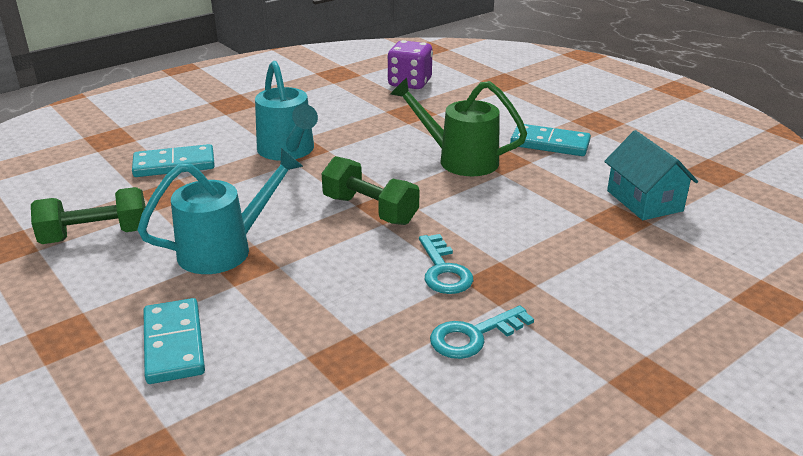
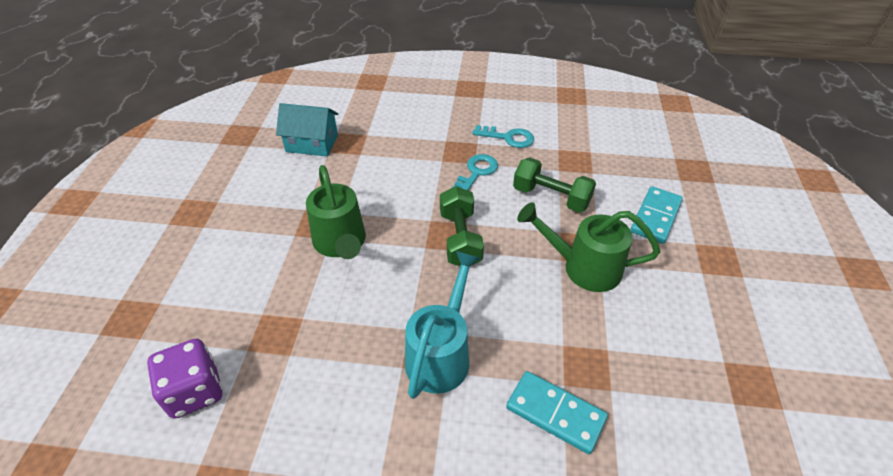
camera: 135 degrees left, 15 degrees up
(96, 236) = (671, 347): green dumbbell -> green dumbbell (551, 197)
(225, 249) = (583, 267): turquoise watering can -> green watering can
(550, 143) = (263, 215): turquoise domino -> none
(644, 201) = (312, 143): turquoise house -> turquoise house turned 75 degrees clockwise

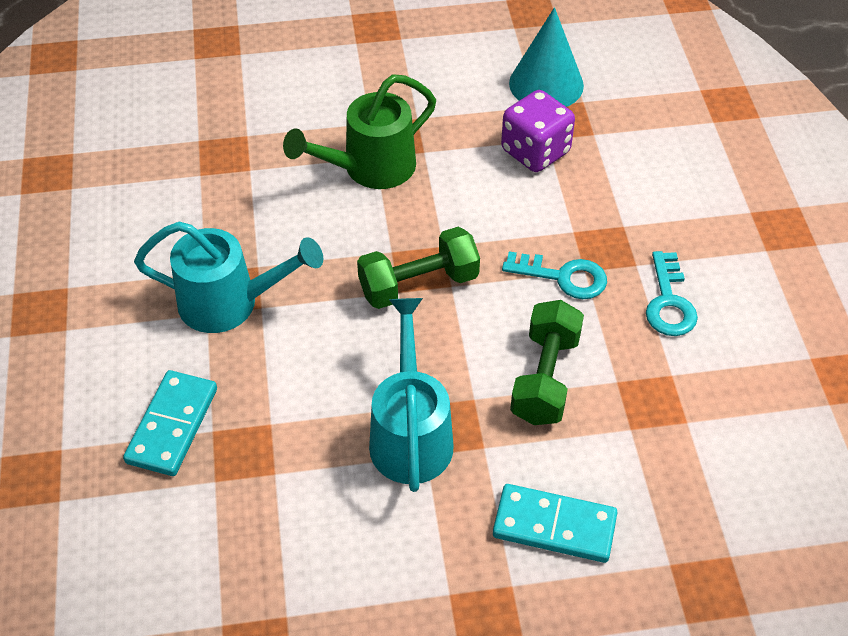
camera: 75 degrees right, 5 degrees up
(195, 391) = (144, 120): purple dice -> purple dice (535, 151)
(312, 143) = (546, 84): turquoise house -> turquoise cone
(583, 267) = (410, 433): green watering can -> turquoise watering can

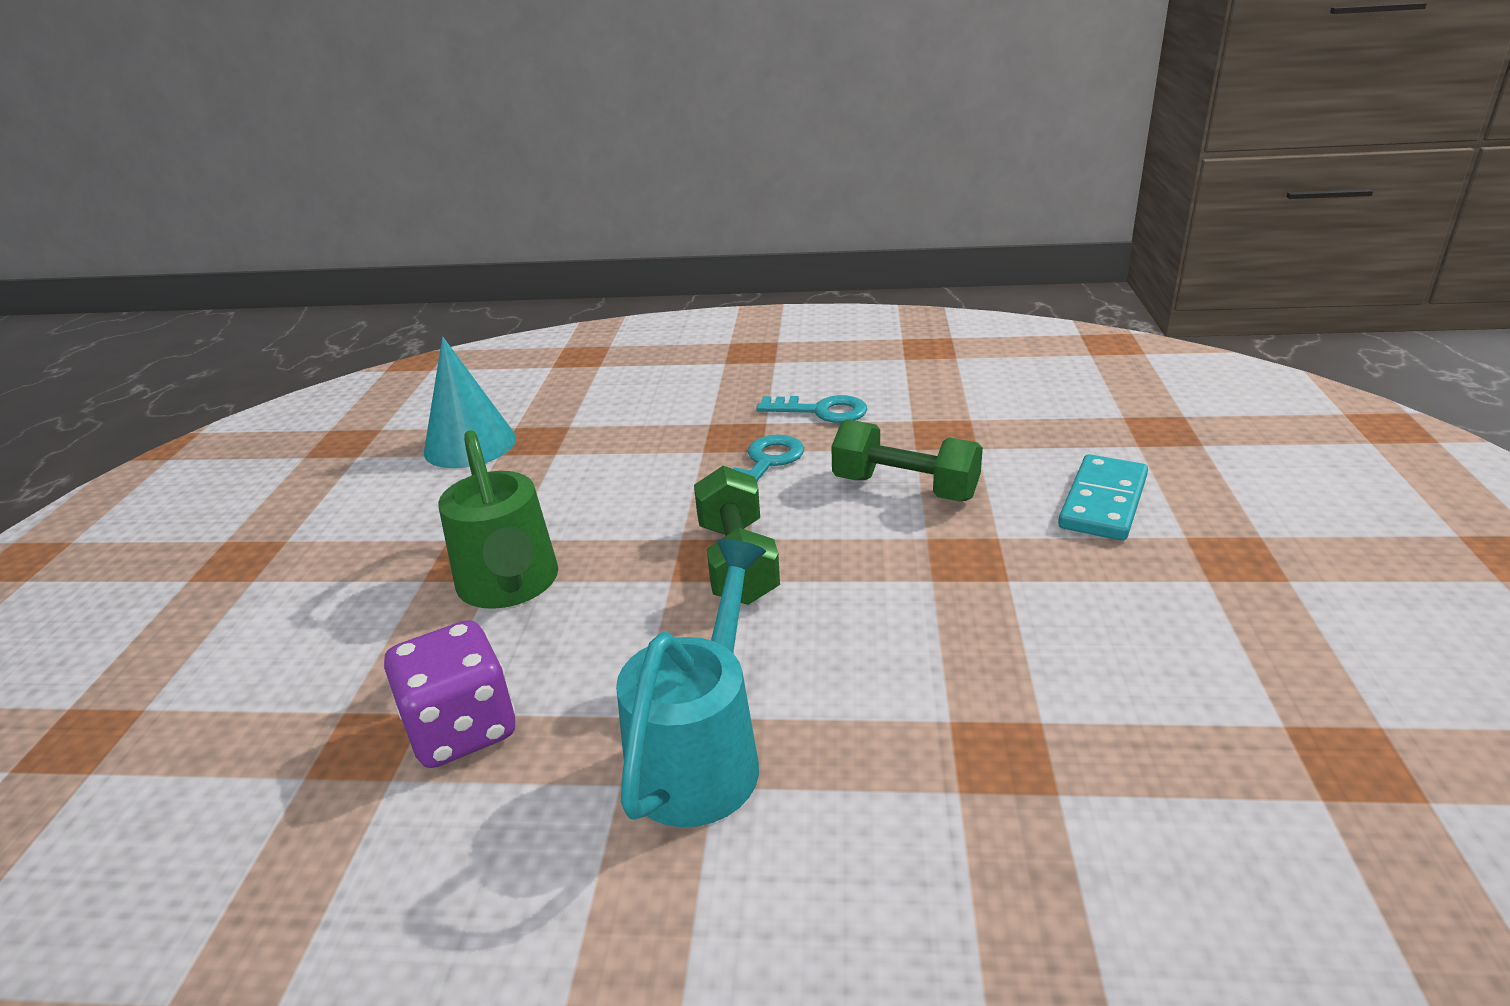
camera: 75 degrees left, 20 degrees down
(172, 425) = (945, 846): turquoise domino -> none
(410, 433) = (976, 589): turquoise watering can -> none
(535, 151) = (570, 461): purple dice -> purple dice (462, 729)

